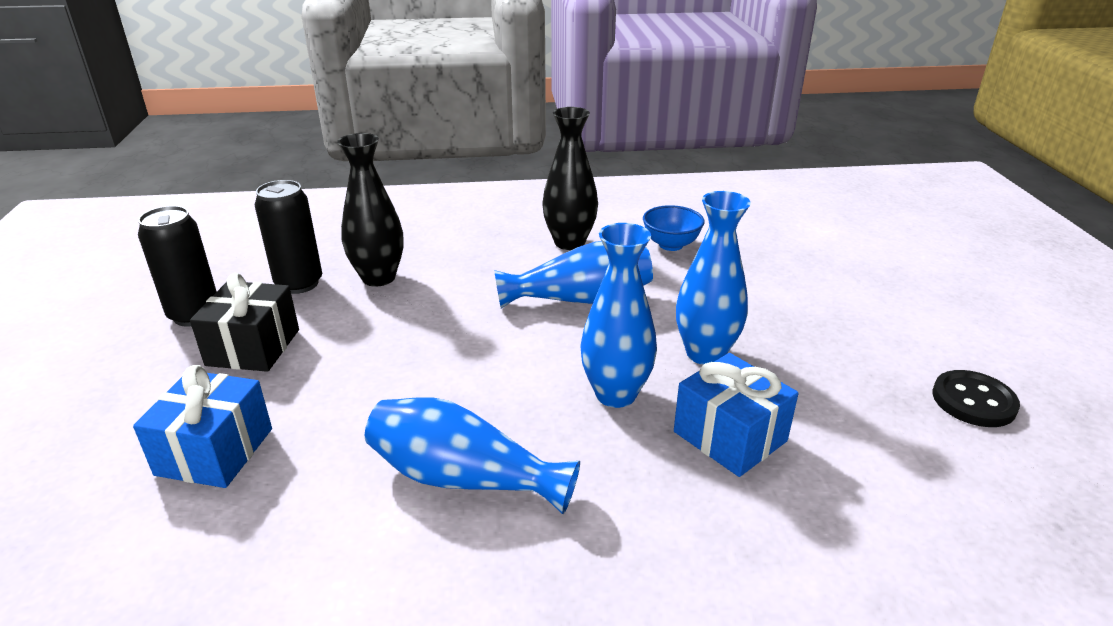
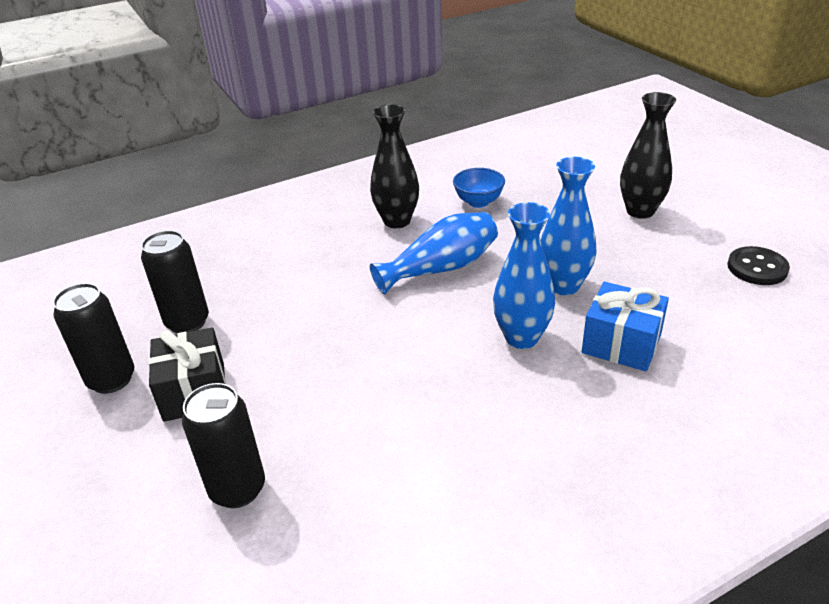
camera: 20 degrees left, 5 degrees up
(215, 451) = (238, 489): blue gift -> black can
(378, 278) = (257, 296): black vase -> black vase (640, 211)
(463, 478) = (457, 439): blue vase -> none

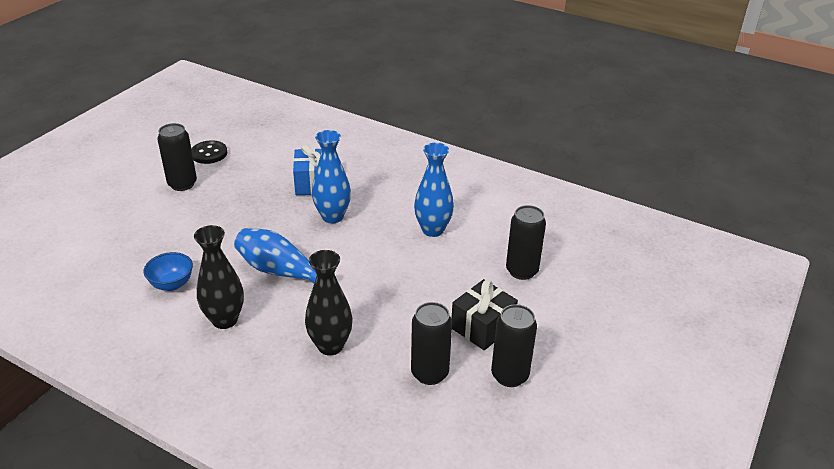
camera: 125 degrees left, 0 degrees up
(563, 286) = (269, 214): blue vase -> blue vase (433, 230)
(640, 211) = (155, 204): black vase -> black vase (330, 346)
(678, 235) = (182, 184): none -> black can

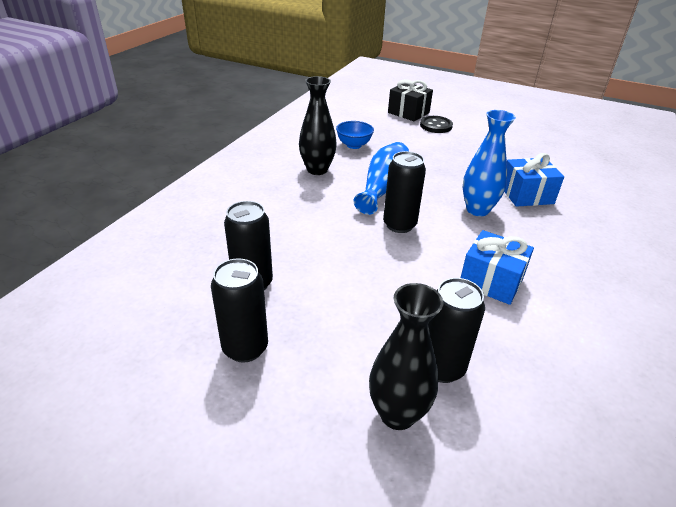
camera: 85 degrees right, 0 degrees up
(182, 184) = (480, 134): black can -> black can (399, 225)
(209, 153) = (533, 140): black button -> black button (436, 126)
(330, 346) = (290, 221): black vase -> black vase (397, 414)
(433, 230) = (491, 281): blue vase -> blue gift
(482, 327) = (325, 325): black gift -> black gift (408, 113)

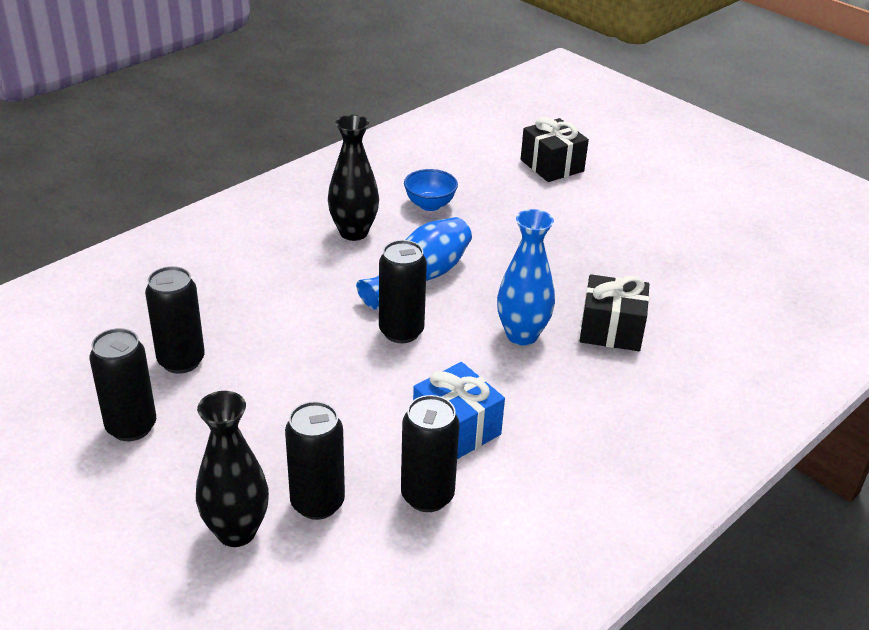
camera: 20 degrees right, 0 degrees up
(436, 126) = (575, 195): black button -> none
(515, 336) = (427, 496): none -> black can
(526, 195) = (611, 330): blue gift -> black gift

